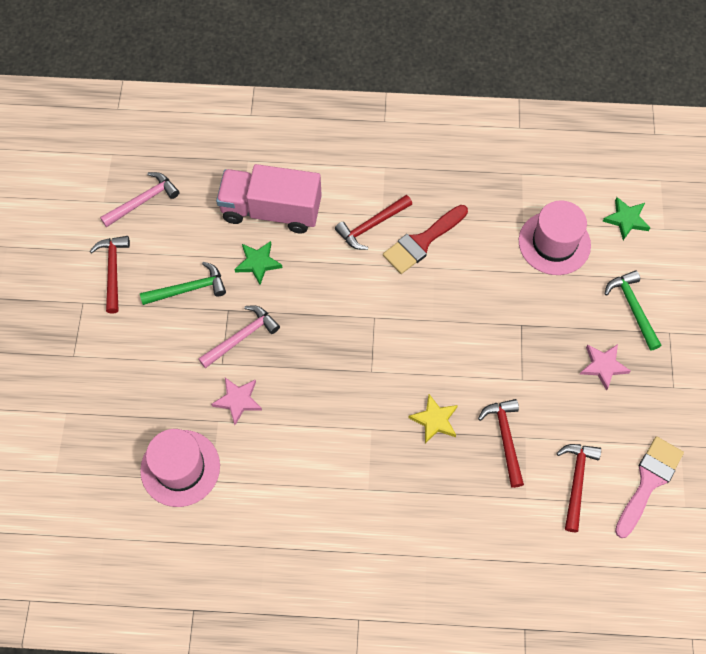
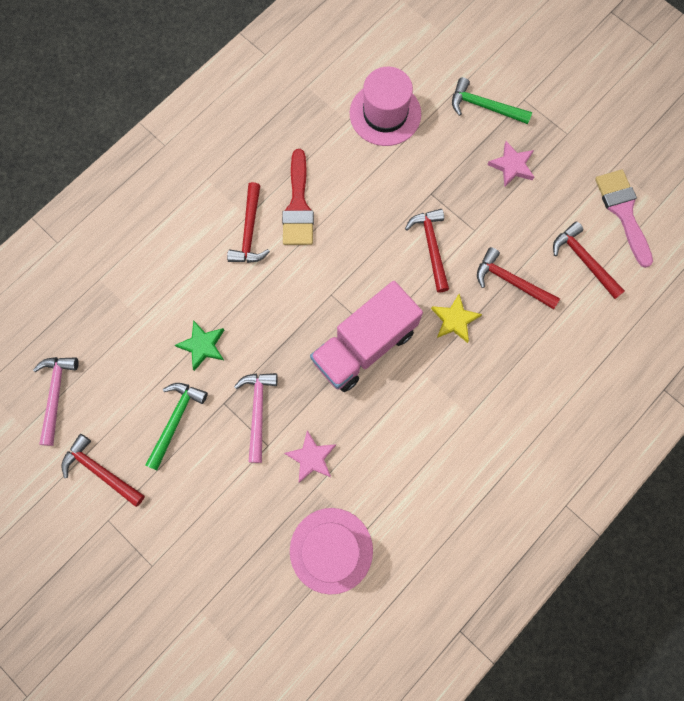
camera: 50 degrees left, 10 degrees up
(271, 210) = (164, 297): pink truck -> pink truck (364, 346)
(478, 358) = (431, 247): none -> red hammer
(626, 219) = (411, 49): green star -> none

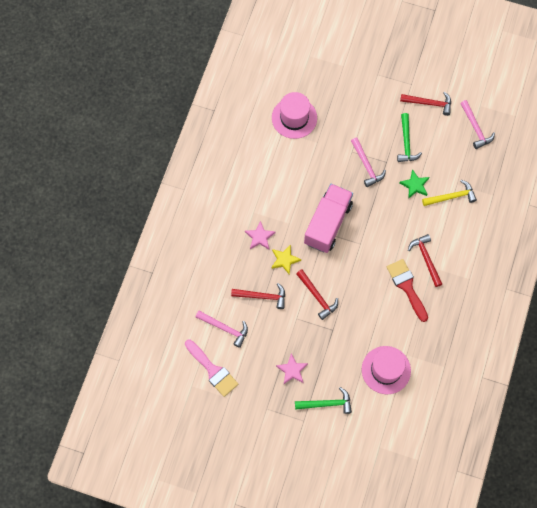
camera: 155 degrees right, 5 degrees down
(159, 304) = (451, 197): none -> yellow hammer
(311, 458) = (326, 155): pink star -> pink star (259, 237)
(584, 260) = (225, 328): red hammer -> pink hammer

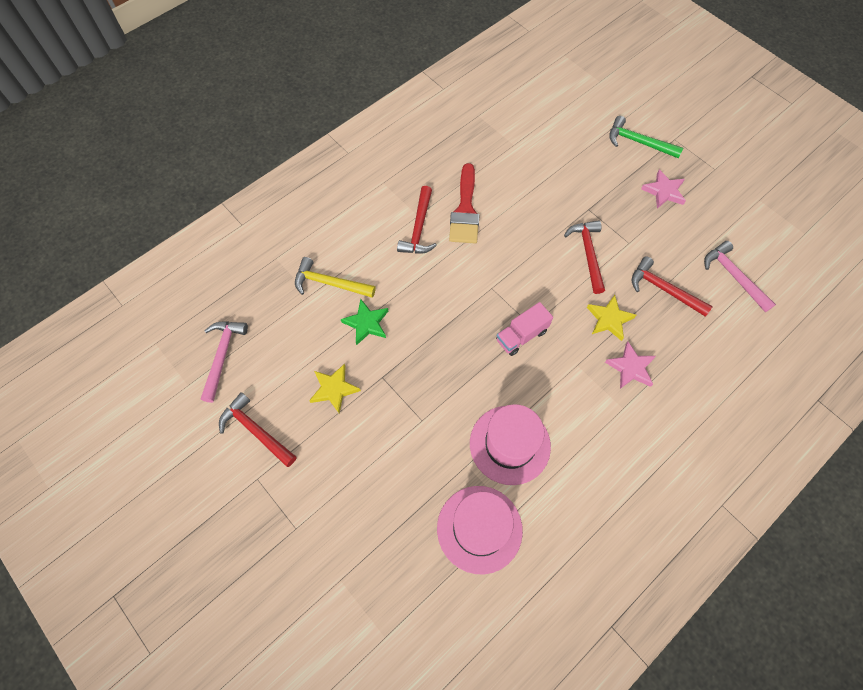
camera: 150 degrees left, 5 degrees down
(213, 370) = (769, 237): pink brush -> none
(327, 224) = (521, 335): pink truck -> pink truck, size x0.52
(366, 165) = (414, 387): pink hammer -> none
(386, 370) = (548, 141): pink hat -> pink hat (510, 444)
(406, 143) = (334, 389): green hammer -> yellow star

